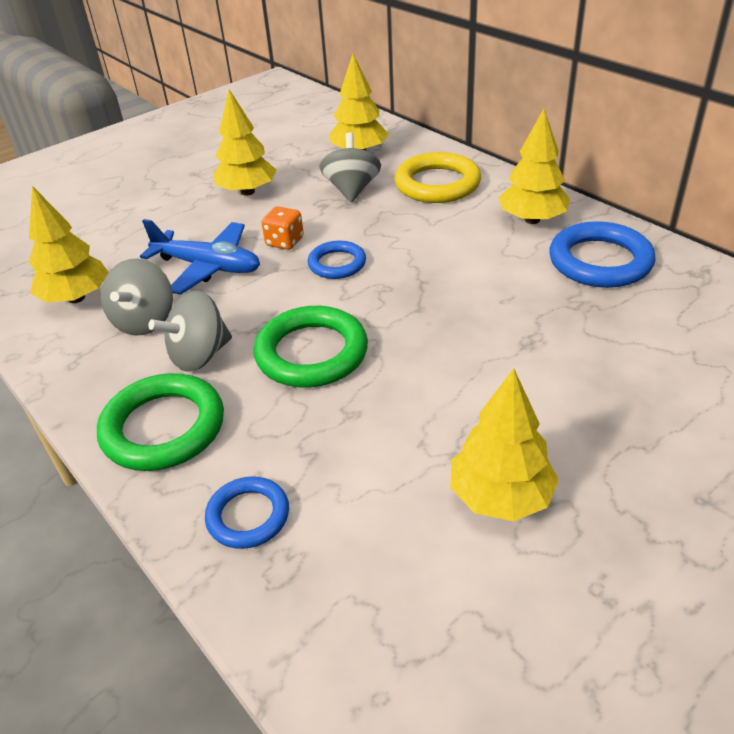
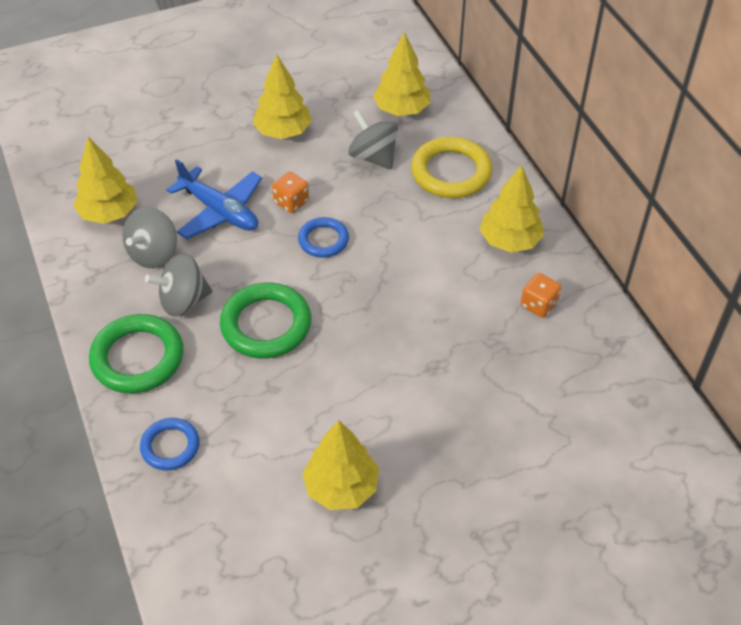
camera: 15 degrees right, 10 degrees up
(352, 190) = (373, 157): grey spinning top -> grey spinning top turned 60 degrees counterclockwise
(600, 261) = (538, 305): blue ring -> orange dice

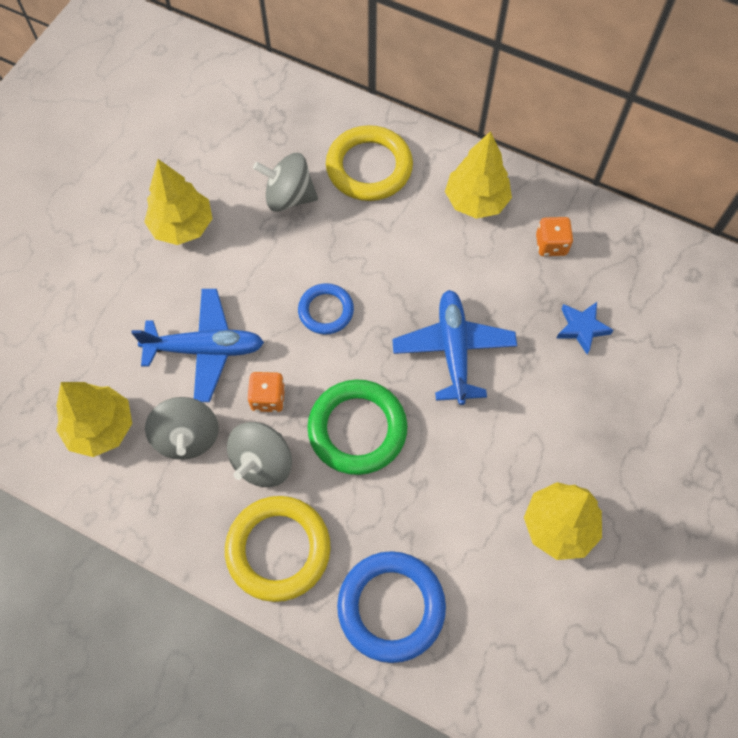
camera: 40 degrees left, 15 degrees up
(137, 358) = (278, 549): green ring -> yellow ring
(170, 446) = (391, 607): blue ring -> blue ring, size x1.68
(291, 202) = (261, 293): orange dice -> orange dice (268, 398)
(387, 323) = (453, 350): none -> blue plane
(401, 109) = (267, 132): yellow tree -> none
(502, 374) = (582, 328): none -> blue star

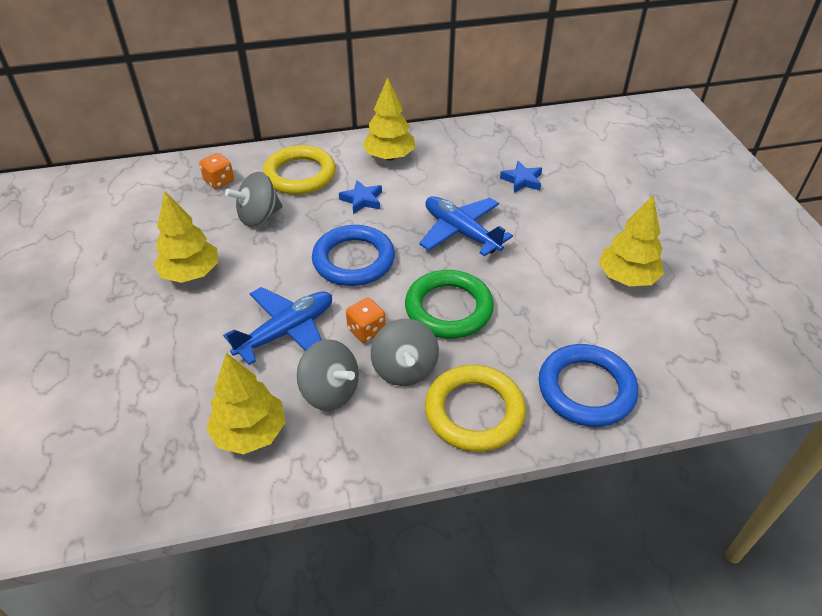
camera: 40 degrees left, 20 degrees down
(326, 311) = (353, 260): blue ring -> blue ring, size x1.68
(398, 241) = (362, 200): none -> blue star
(551, 245) = (458, 154): orange dice -> orange dice (219, 181)

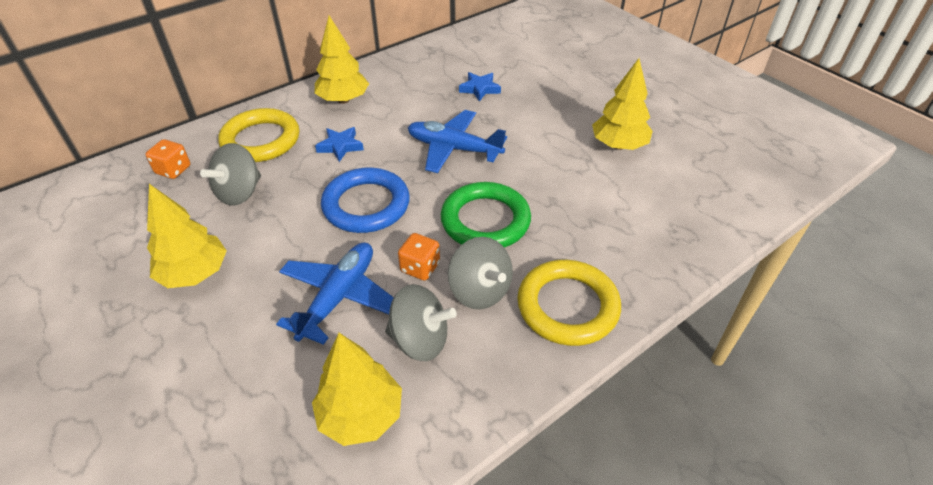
camera: 25 degrees left, 0 degrees up
(586, 389) = (647, 250): blue ring -> none

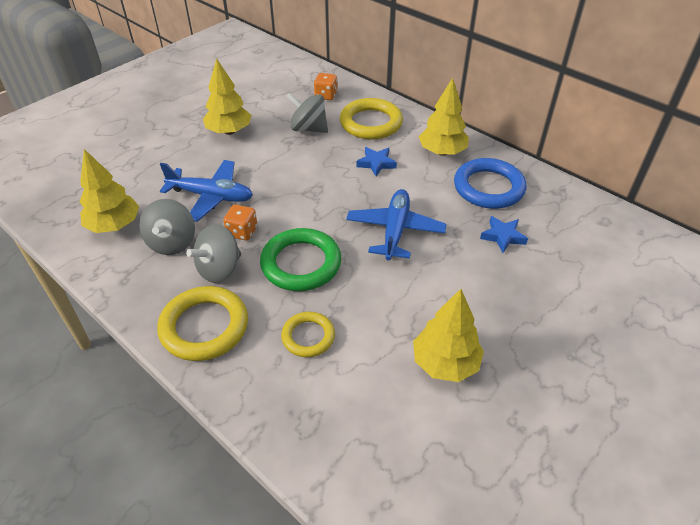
camera: 80 degrees right, 0 degrees up
(366, 205) = (307, 191): blue ring -> blue ring (488, 188)
(586, 224) = (308, 337): none -> yellow ring

